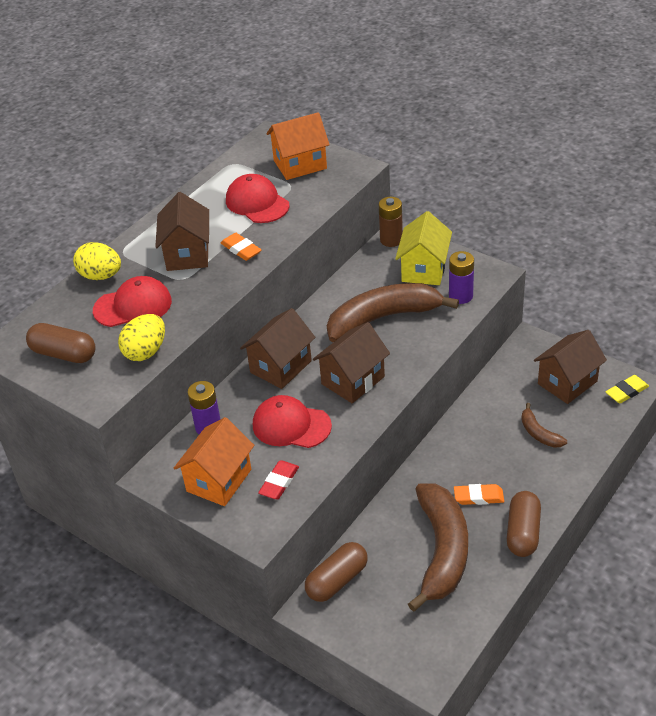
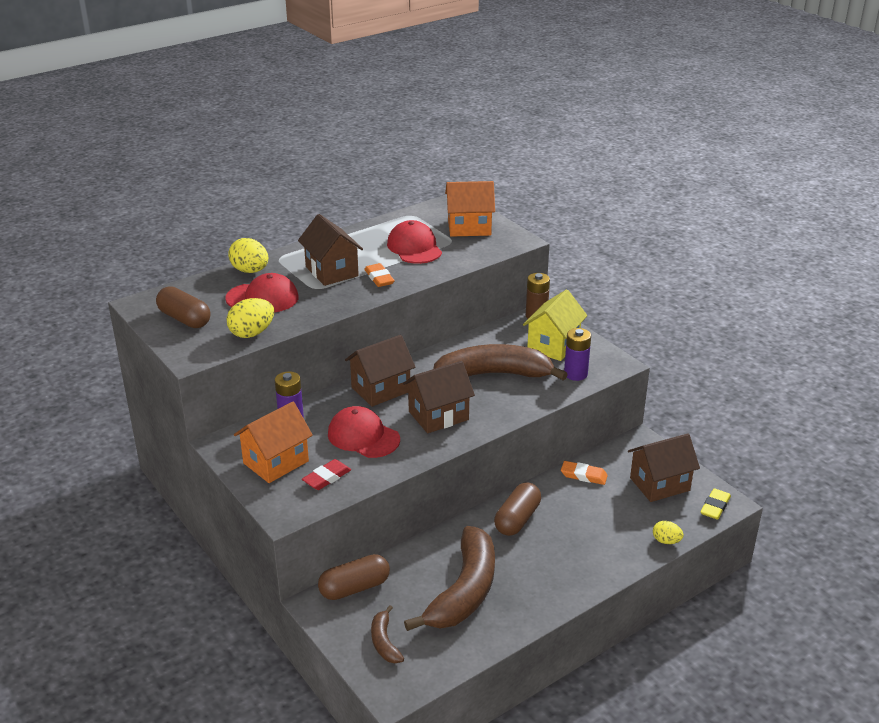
camera: 15 degrees right, 10 degrees down
(188, 254) = (332, 271): brown house -> brown house turned 45 degrees counterclockwise
(478, 497) = (523, 556): orange eraser -> orange eraser (583, 475)
(523, 532) = (549, 597): brown capsule -> brown capsule (517, 519)
(539, 433) = (609, 519): brown banana -> brown banana (384, 642)
(599, 441) = (666, 541): none -> yellow egg
(626, 391) = (715, 507): yellow eraser -> yellow eraser turned 45 degrees counterclockwise

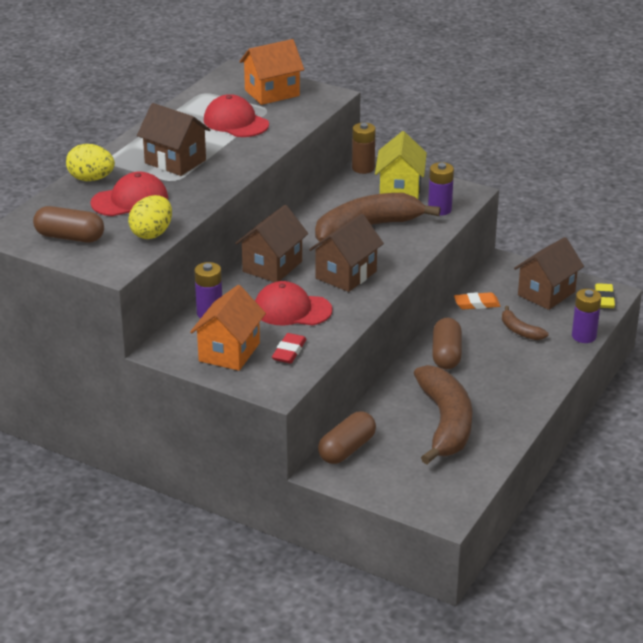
camera: 25 degrees left, 0 degrees up
(379, 278) = (228, 157): orange eraser -> none
(384, 642) = (408, 481): brown banana -> brown banana (520, 331)
(666, 541) = (584, 336): yellow egg -> purple battery

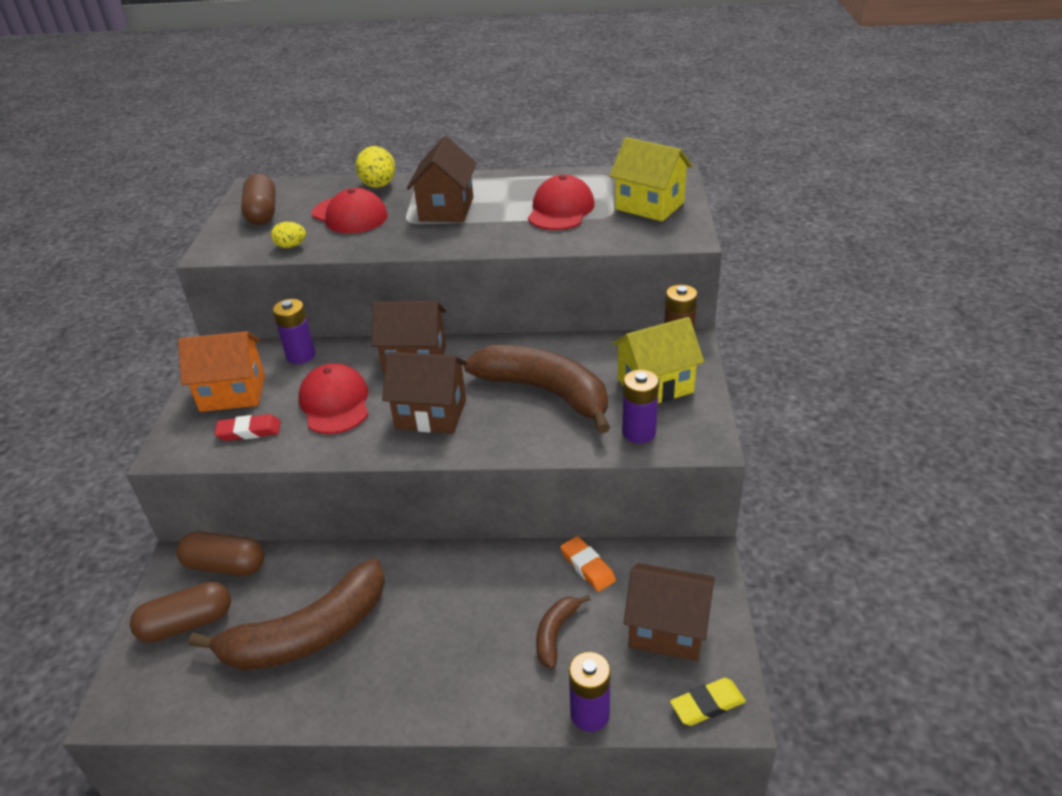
camera: 65 degrees right, 5 degrees up
(152, 233) = (291, 246): yellow egg -> yellow egg, size x0.60
(272, 93) = (649, 206): orange house -> yellow house
(446, 354) = (456, 580): brown capsule -> brown capsule (187, 623)

